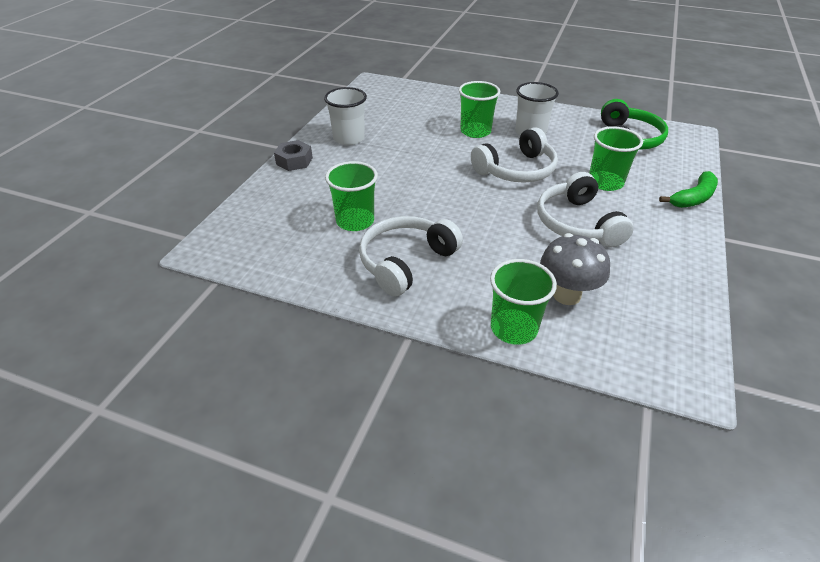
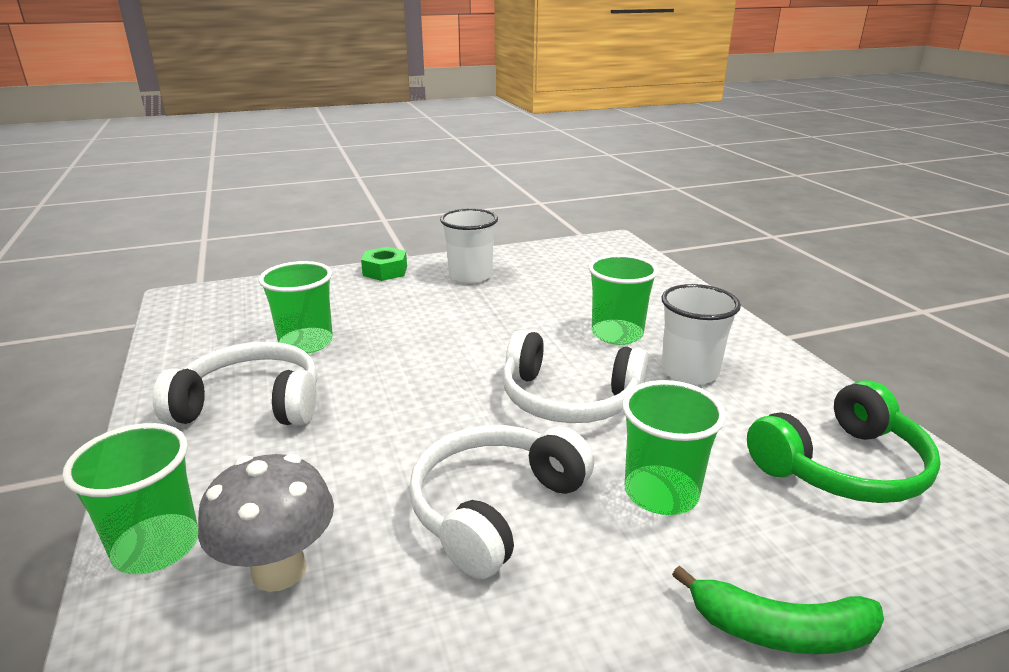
camera: 50 degrees right, 15 degrees down
(294, 161) = (385, 271): grey nut -> green nut

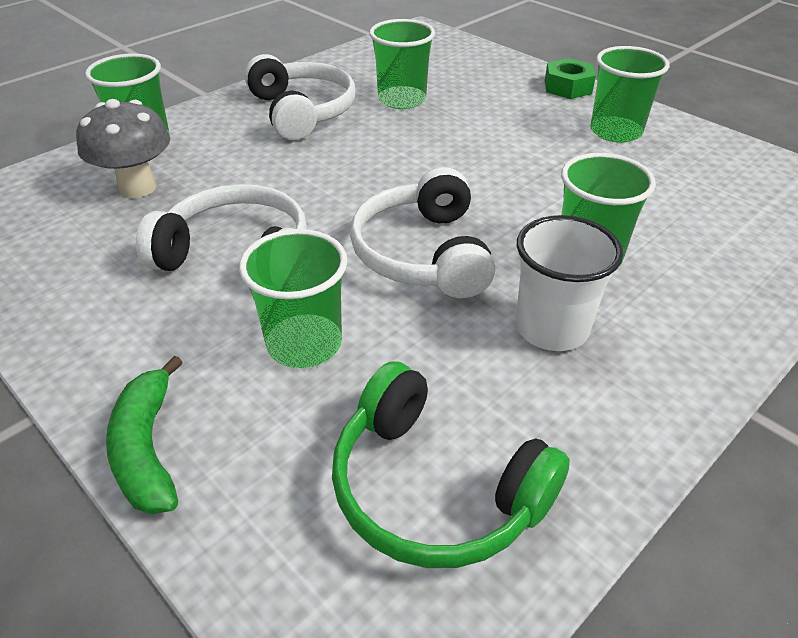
camera: 65 degrees right, 15 degrees up
(470, 276) = (615, 132): white cup -> green cup

